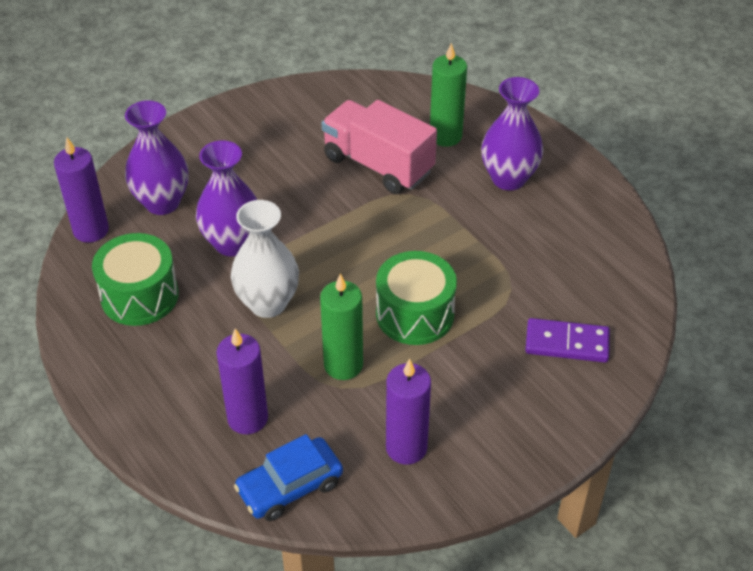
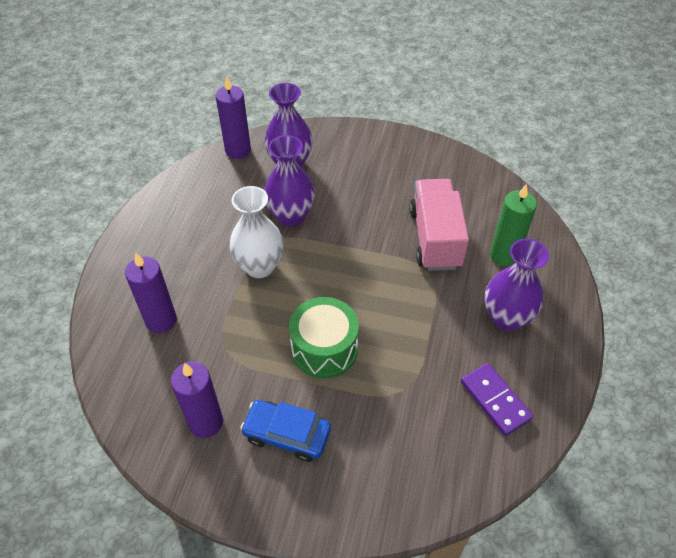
camera: 50 degrees right, 5 degrees up
(139, 296) = (209, 205): green drum -> none
(290, 486) = (125, 379): blue car -> blue car (287, 434)
(343, 365) = (245, 339): green candle -> none
(567, 343) = (385, 461): purple domino -> purple domino (495, 400)

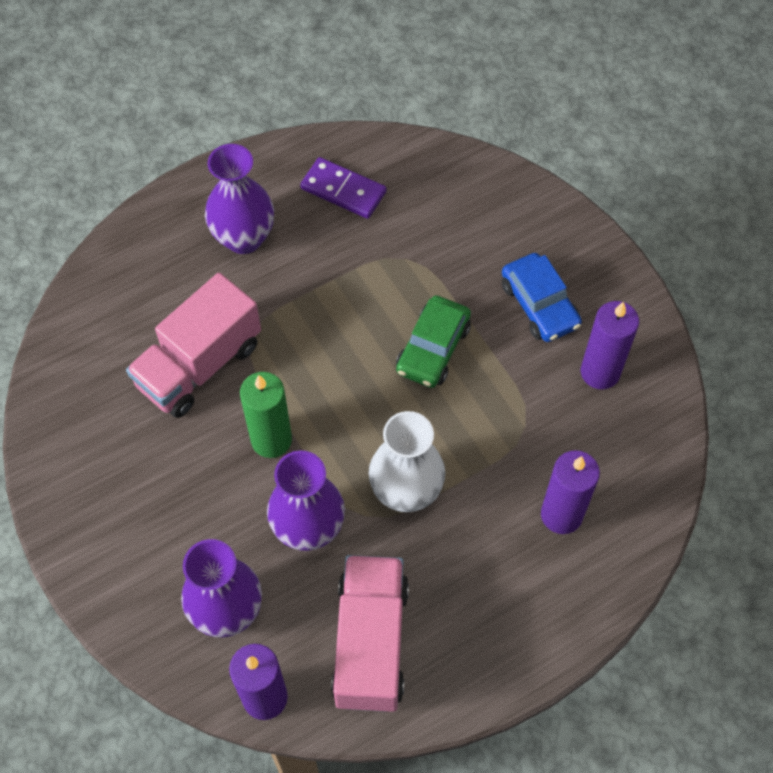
camera: 135 degrees left, 10 degrees up
(210, 198) = (371, 643): none -> pink truck
(324, 349) = (433, 349): green drum -> green car
(495, 400) = (343, 190): purple domino -> purple domino turned 75 degrees counterclockwise
(504, 255) = (162, 290): green candle -> green candle (271, 440)

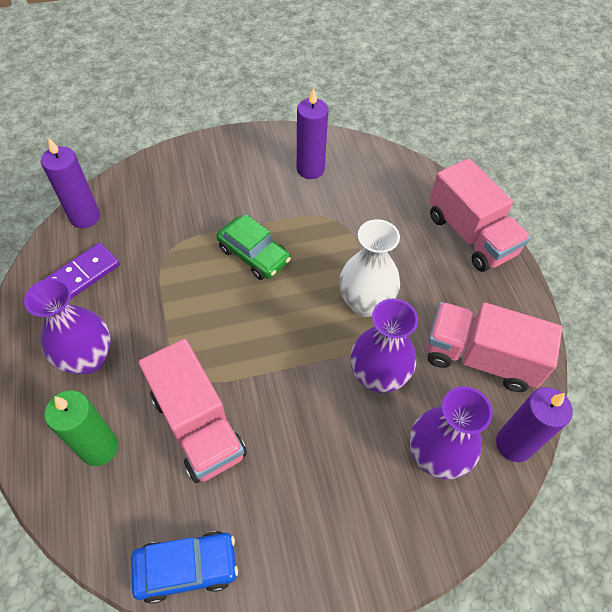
camera: 75 degrees left, 5 degrees down
(271, 440) = (291, 384): green candle -> green candle (99, 448)
(539, 305) = (245, 185): blue car -> blue car (186, 567)
(561, 515) = (408, 219): purple candle -> purple candle (85, 217)
(565, 602) = (470, 235): none -> pink truck

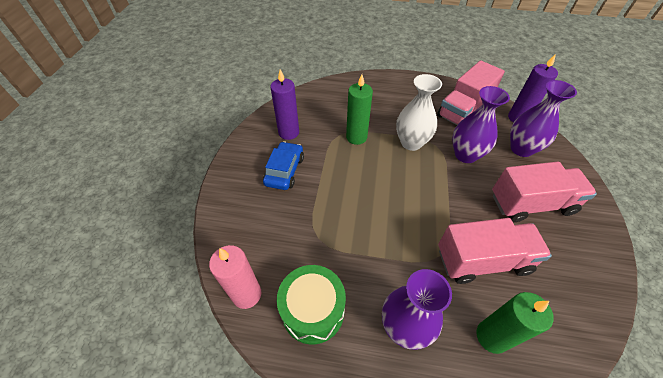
camera: 65 degrees left, 5 degrees down
(83, 274) = (313, 310): purple domino -> green drum
(85, 217) = (246, 294): purple candle -> pink candle
(186, 567) = (591, 297): blue car -> blue car (284, 171)
(254, 254) = (348, 185): green car -> none
(341, 238) = (356, 137): none -> green candle
(470, 235) = (381, 84): pink truck -> pink truck (531, 204)

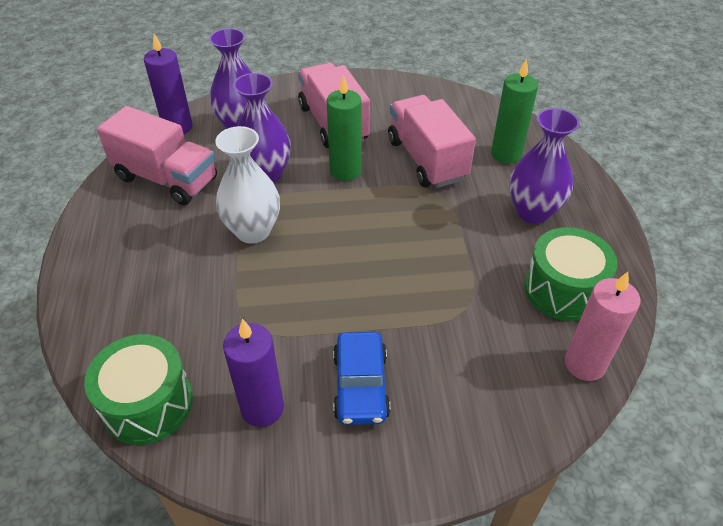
camera: 105 degrees left, 5 degrees down
(284, 171) = (361, 385): blue car -> blue car turned 90 degrees counterclockwise
(308, 98) = (148, 404): none -> green drum
(356, 137) = (254, 300): green candle -> green candle (345, 171)

